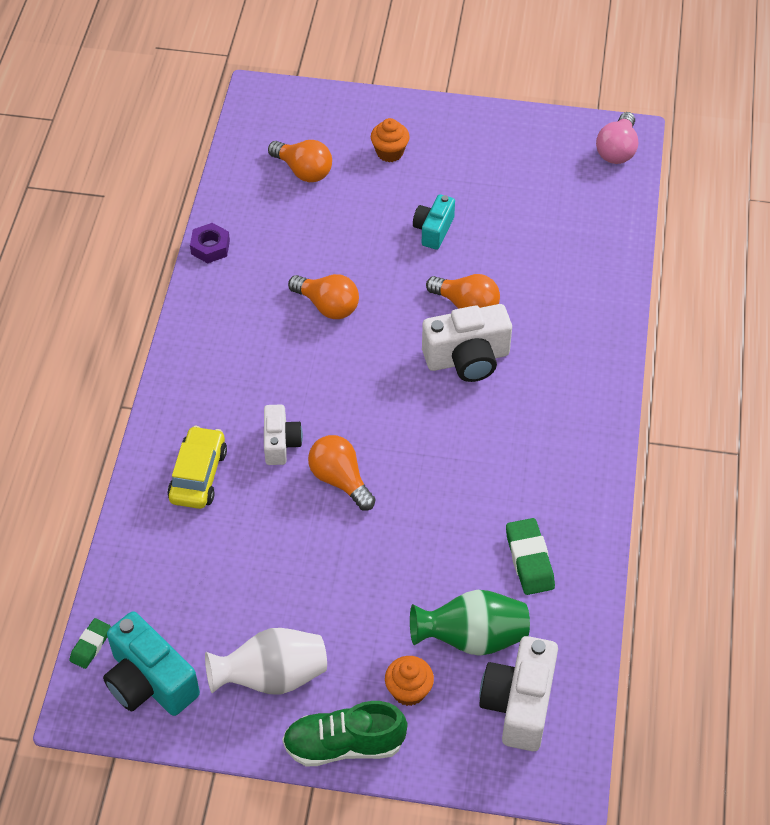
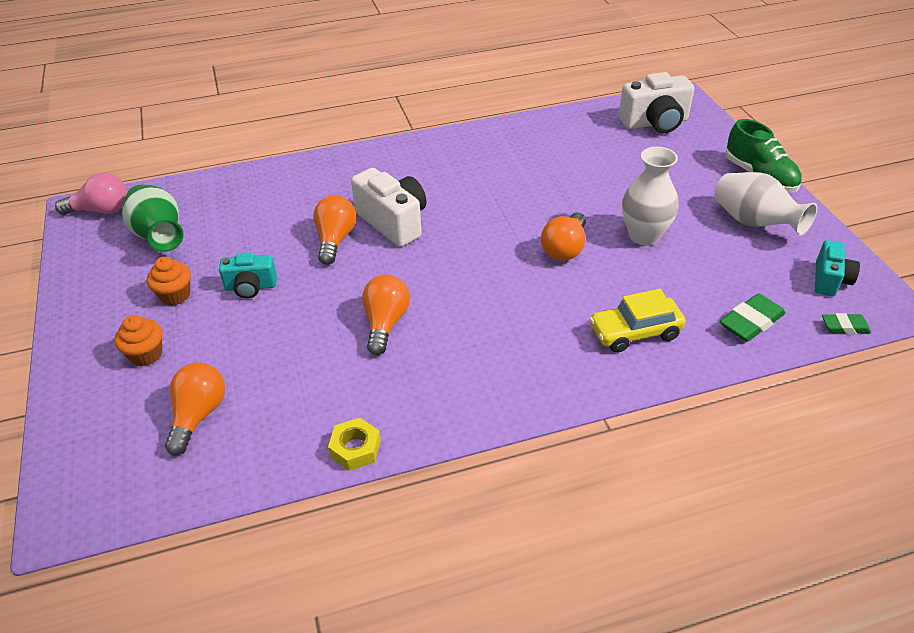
camera: 115 degrees left, 10 degrees down
(150, 682) = (830, 280): turquoise camera -> turquoise camera, size x0.61
(210, 247) = (355, 449): purple nut -> yellow nut
(281, 443) = (559, 294): white camera -> none
(316, 559) = (644, 236): none -> white vase
(409, 690) = (694, 164): orange cupcake -> orange cupcake (175, 295)
(472, 638) = (630, 151): green vase -> green vase (159, 235)
(529, 560) = (550, 146): green eraser -> green eraser (751, 322)

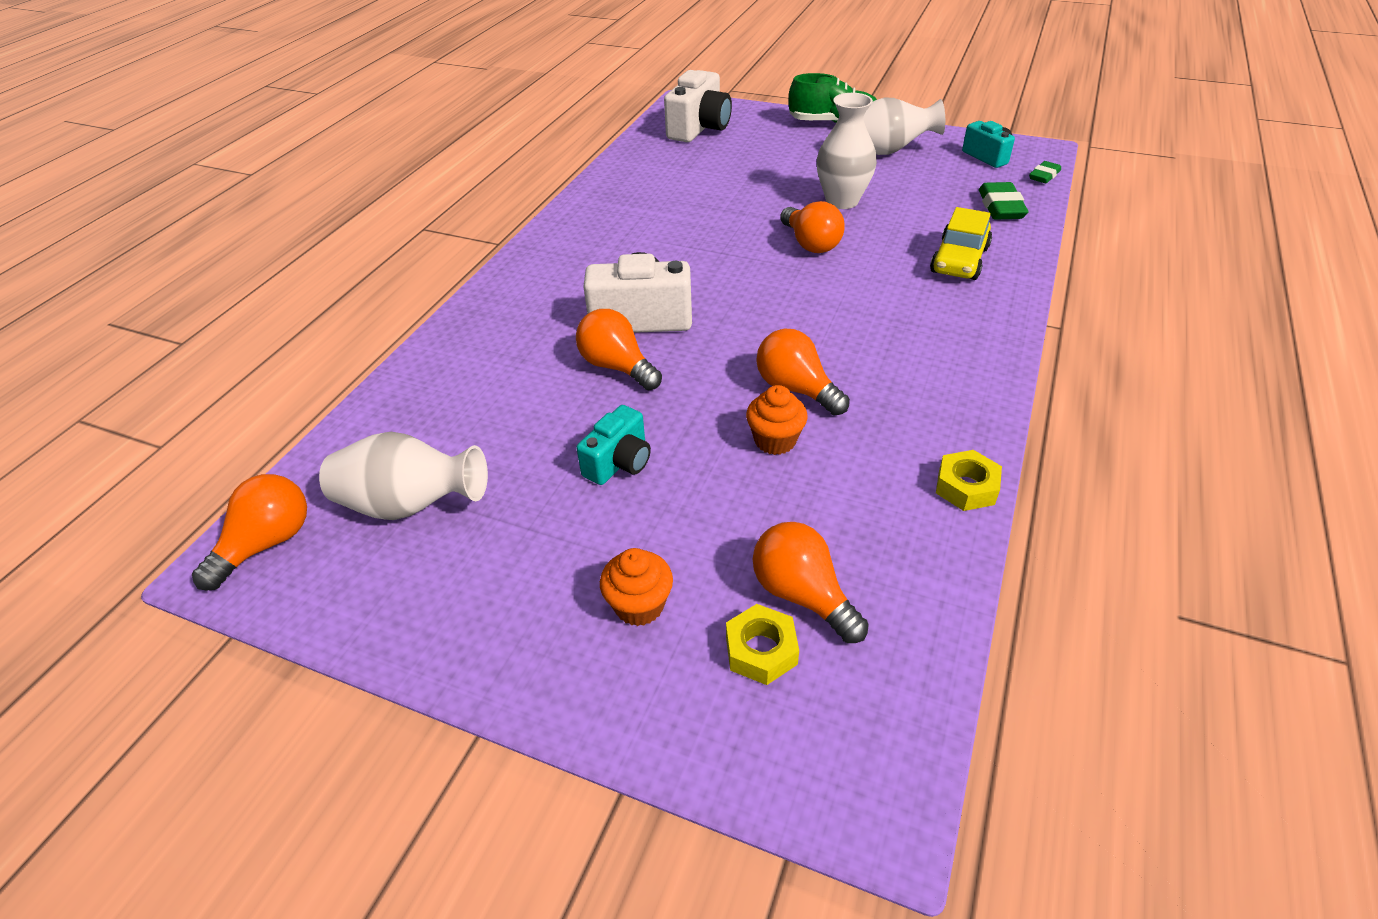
camera: 50 degrees left, 0 degrees up
(101, 210) = (267, 544): pink light bulb -> orange light bulb
(145, 418) = (761, 650): none -> yellow nut
(159, 235) = (410, 505): green vase -> white vase
(175, 295) = (553, 534): orange cupcake -> orange cupcake (775, 440)

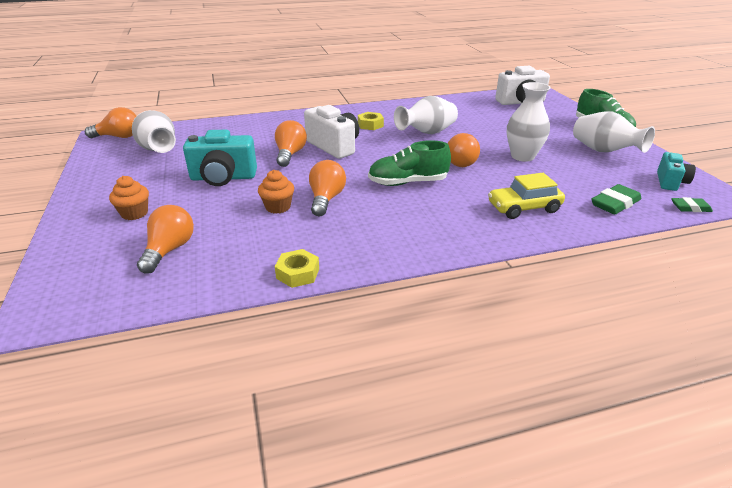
camera: 50 degrees right, 10 degrees down
(619, 462) = (223, 178): turquoise camera -> turquoise camera, size x1.64
(697, 229) = (427, 133): none -> white vase
(761, 650) = (125, 251): yellow nut -> yellow nut (370, 125)
(820, 306) = (407, 182): none -> green shoe

